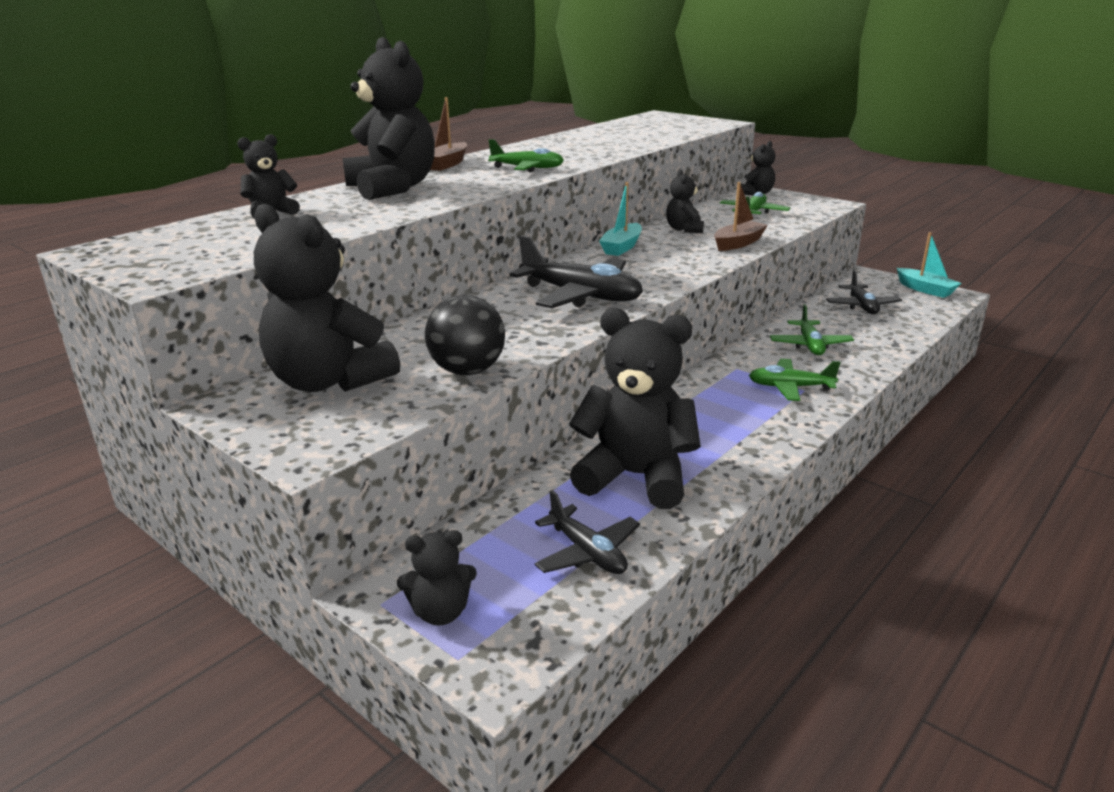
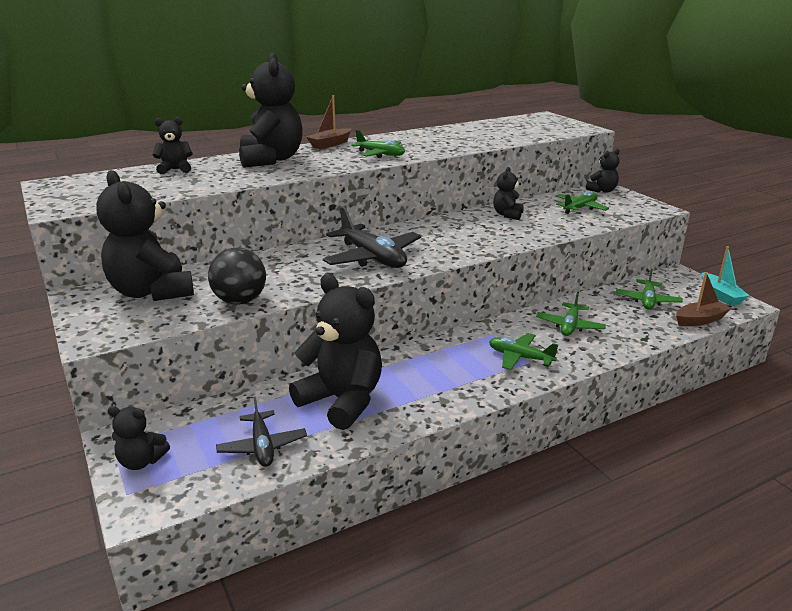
camera: 20 degrees right, 0 degrees up
(621, 247) = (443, 223): turquoise boat -> none
(738, 243) = (537, 233): brown boat -> brown boat (700, 320)
(862, 306) = (647, 301): black plane -> green plane

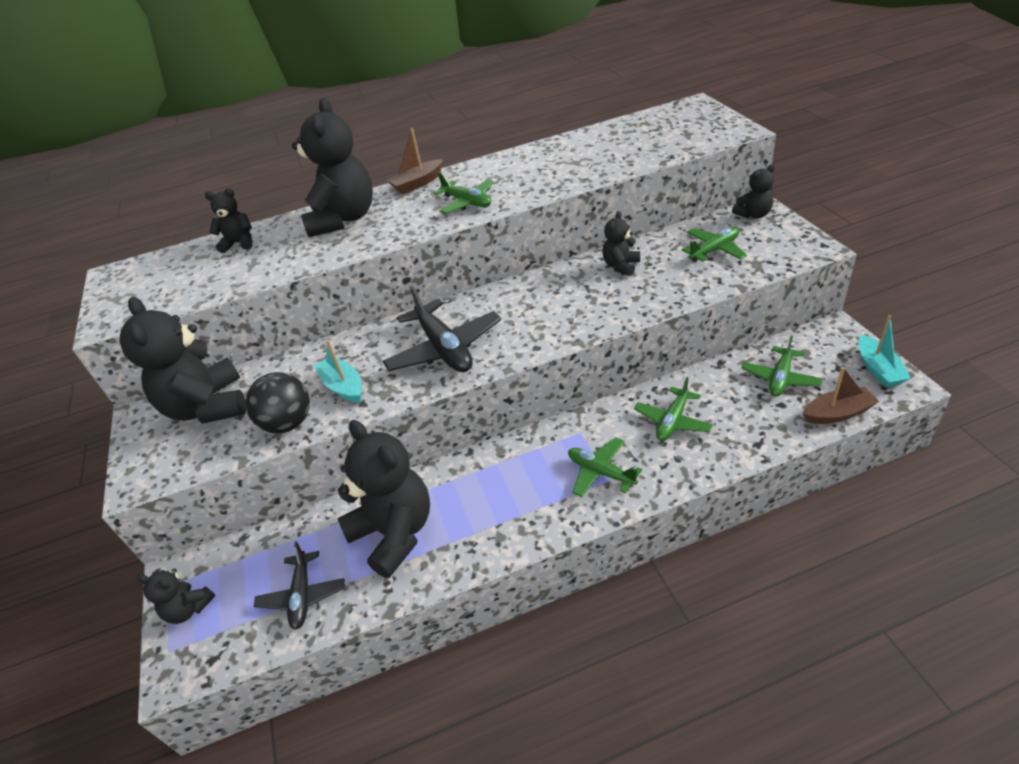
camera: 15 degrees right, 15 degrees up
(285, 279) = (343, 386): none -> turquoise boat

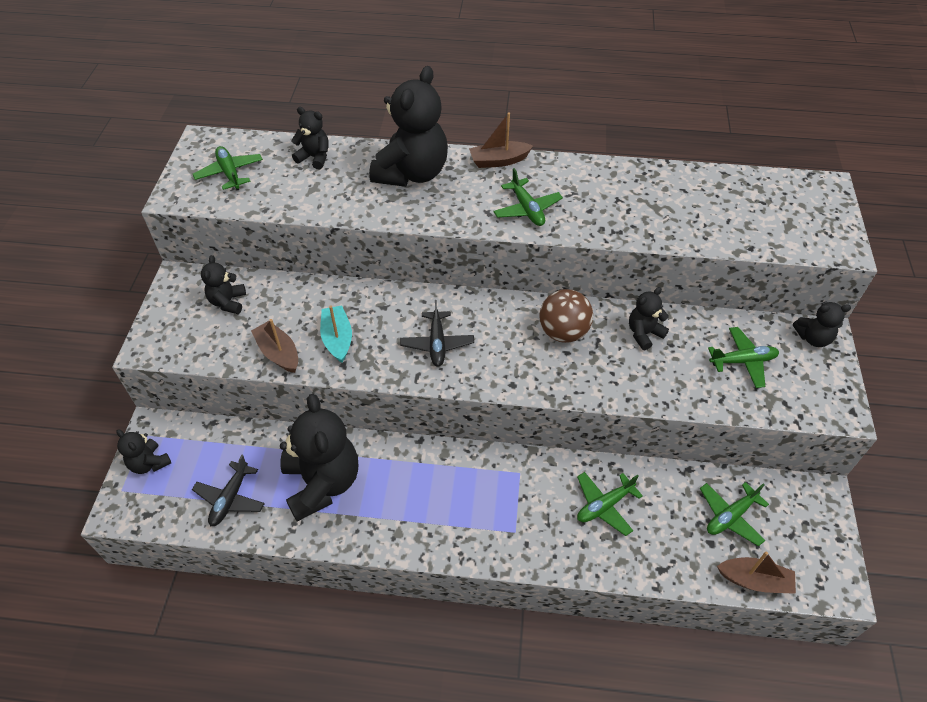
camera: 20 degrees right, 10 degrees up
(208, 407) = (228, 302): black teddy bear -> black teddy bear, size x0.49
(288, 423) = (278, 353): black ball -> brown boat
(444, 349) = (437, 344): black plane -> black plane, size x0.62
(552, 293) = (563, 332): none -> brown ball
(601, 472) = (512, 520): green plane -> green plane (230, 173)
(878, 369) = (828, 558): turquoise boat -> none

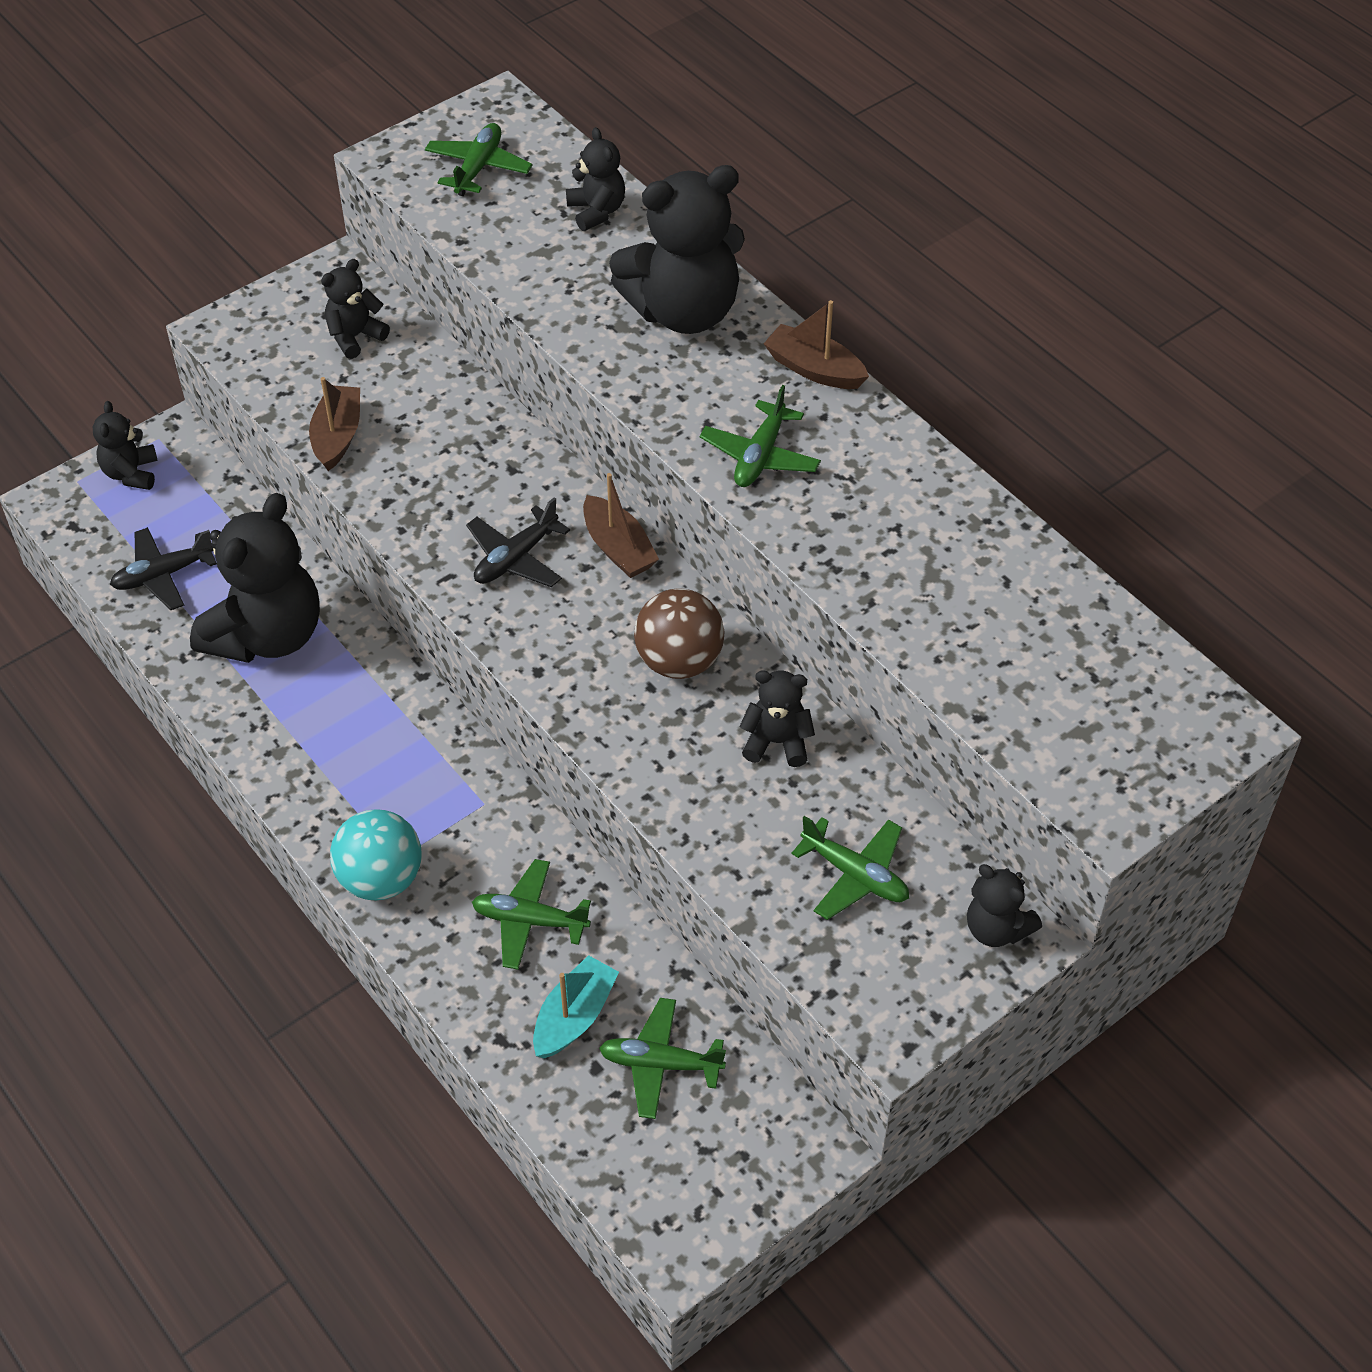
camera: 45 degrees right, 0 degrees up
(337, 339) = (416, 467): turquoise boat -> turquoise boat (574, 1016)
(520, 548) = (381, 878): none -> turquoise ball
(754, 580) = (589, 1149): brown boat -> brown boat (618, 548)

